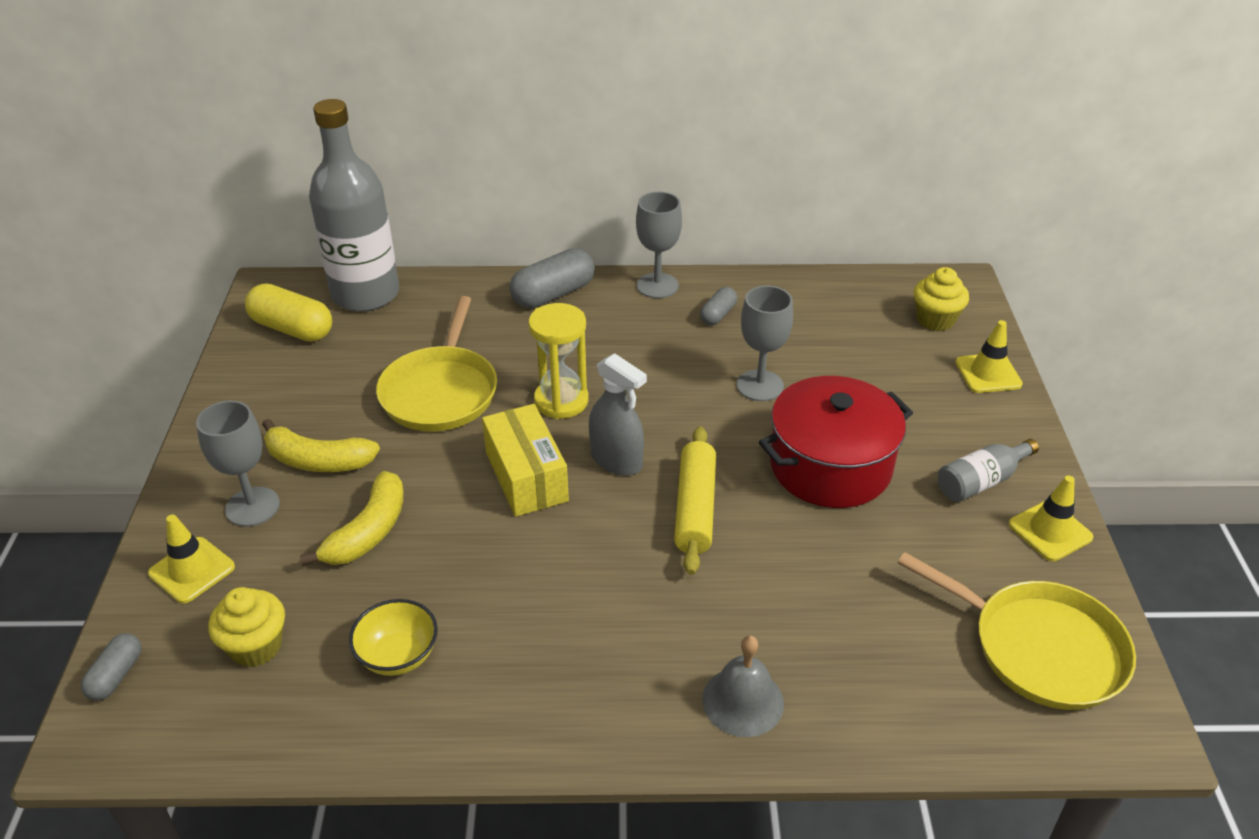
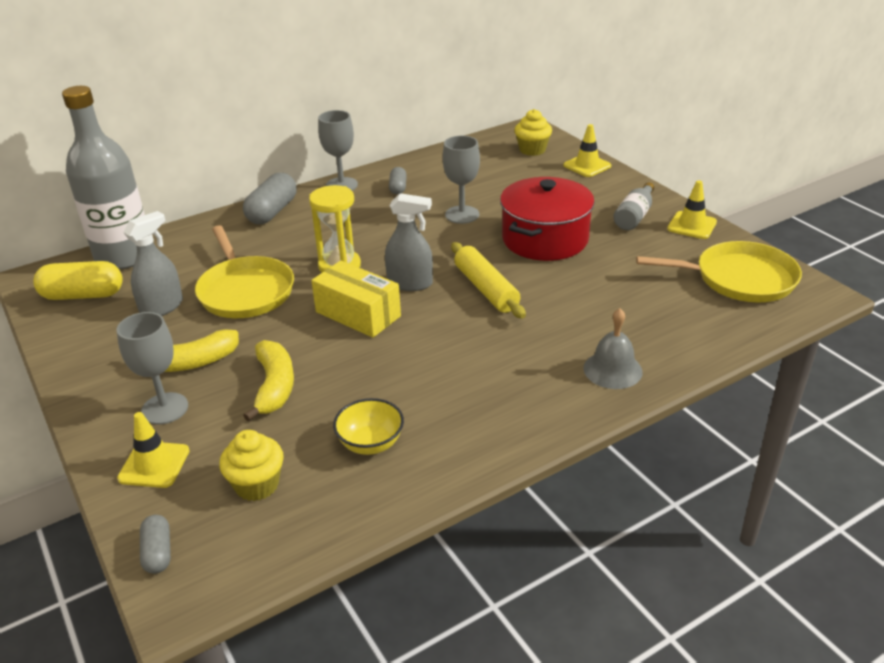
camera: 30 degrees left, 5 degrees down
(348, 377) = (162, 307): none -> grey spray bottle

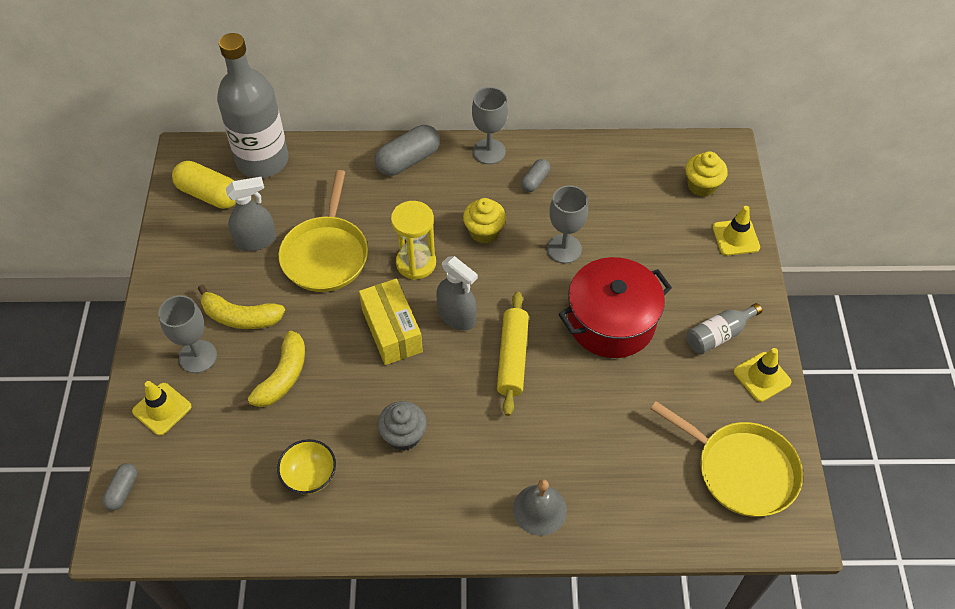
camera: 30 degrees right, 20 degrees up
(257, 485) = (213, 468): yellow cupcake -> yellow cupcake (484, 232)
(438, 376) = (403, 436): none -> grey cupcake

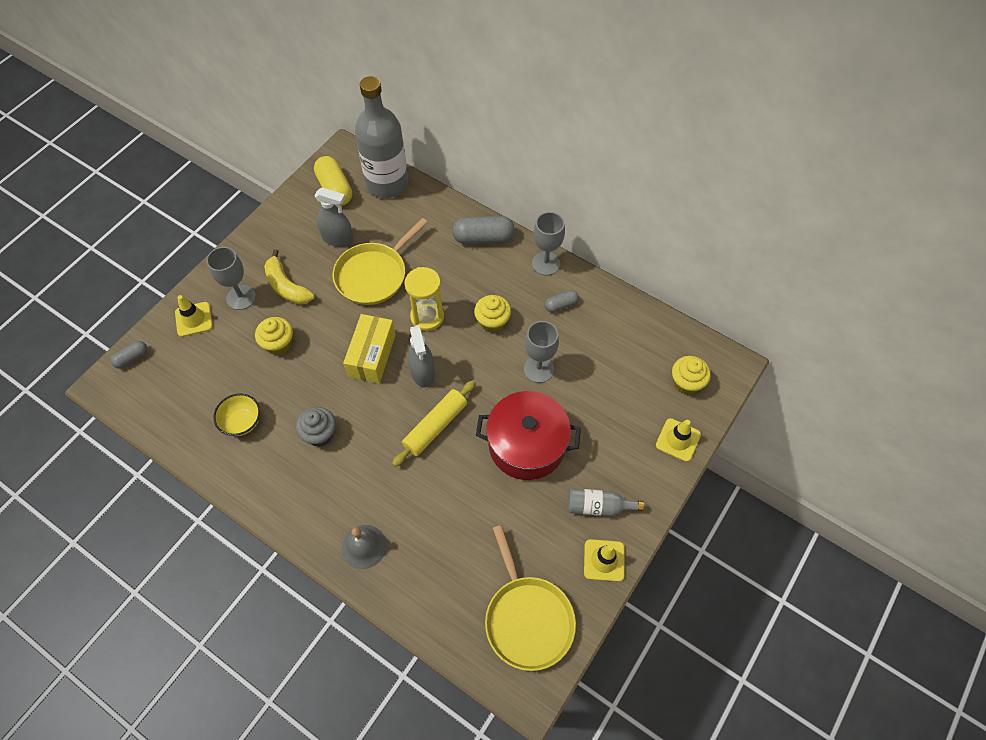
camera: 35 degrees right, 5 degrees up
(282, 377) = (279, 344): yellow banana -> yellow cupcake

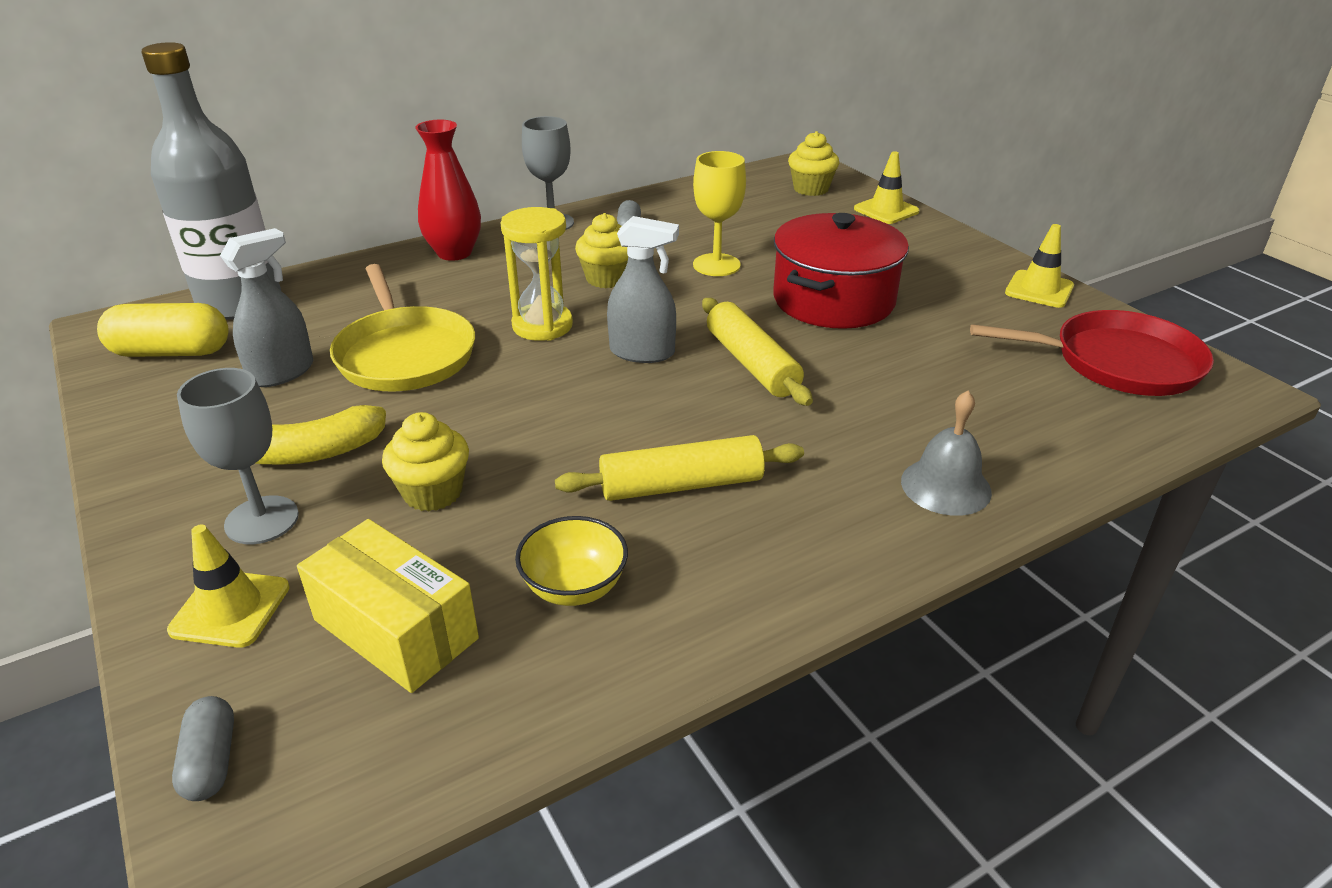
camera: 65 degrees left, 25 degrees down
(320, 434) = (681, 485): grey cupcake -> yellow rolling pin
(372, 355) = (565, 392): yellow box -> yellow box (395, 629)
(483, 238) = (454, 253): grey capsule -> red vase
(527, 619) = (1118, 362): yellow pan -> red pan
(538, 369) = (716, 265): grey goblet -> yellow goblet
(598, 506) = (957, 275): grey bottle -> none

